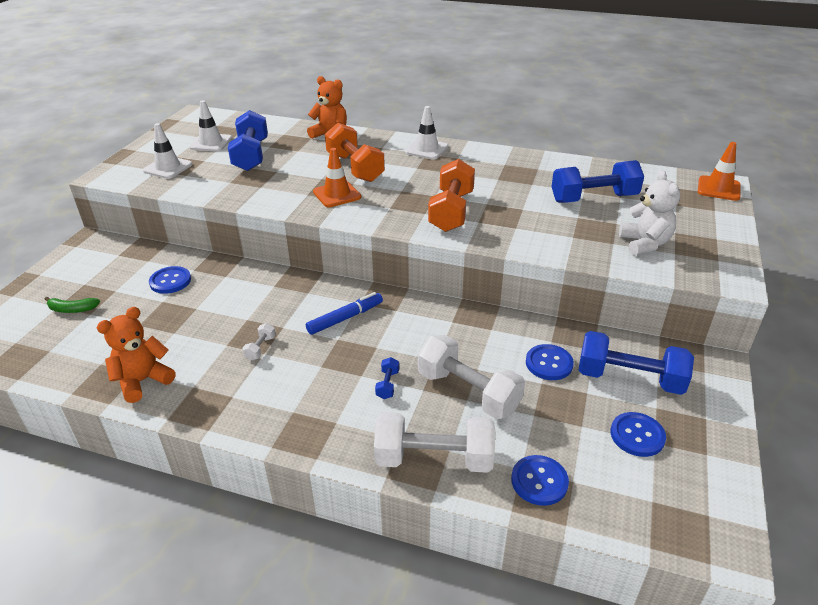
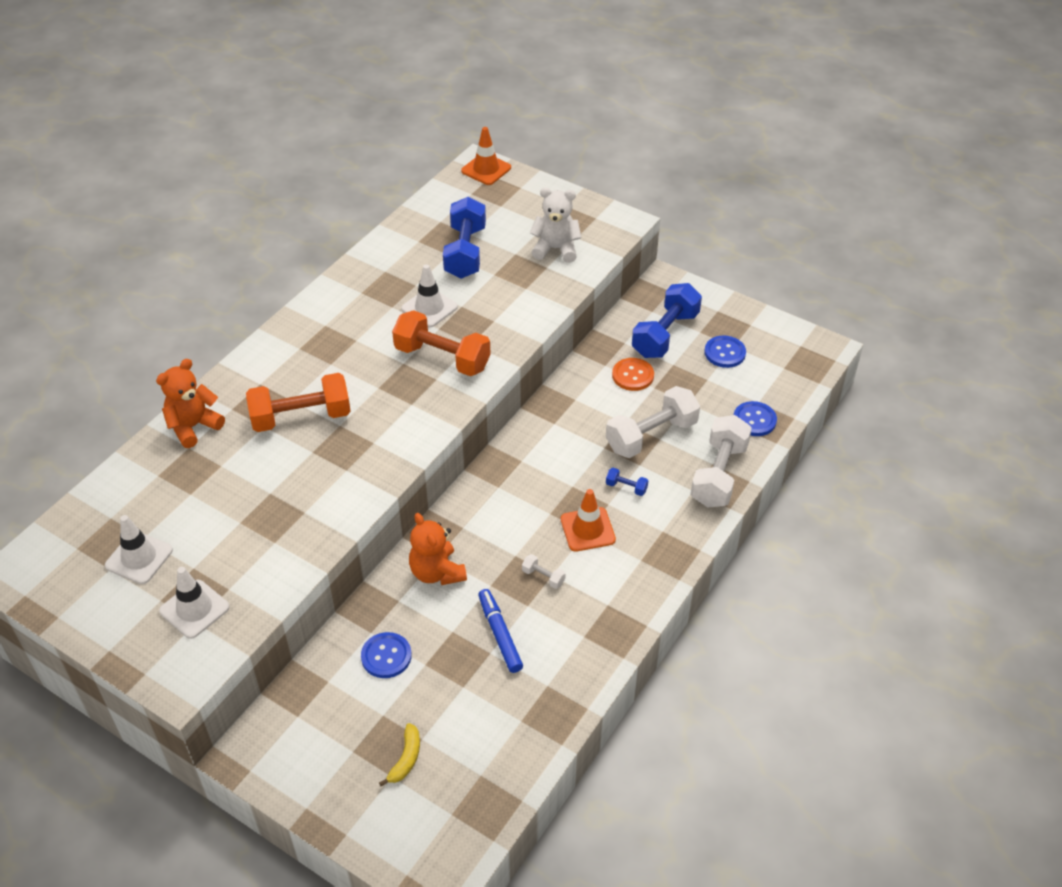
camera: 75 degrees left, 10 degrees up
(72, 309) = (406, 759): green banana -> yellow banana
(143, 381) = (562, 679): orange teddy bear -> orange teddy bear (437, 572)
(251, 155) = (208, 515): blue dumbbell -> none
(337, 194) = (360, 443): orange traffic cone -> orange traffic cone (587, 529)
(345, 318) = (519, 503): blue marker -> blue marker (500, 635)
(426, 149) = (289, 345): white traffic cone -> white traffic cone (429, 308)
(549, 363) = (633, 375): blue button -> orange button

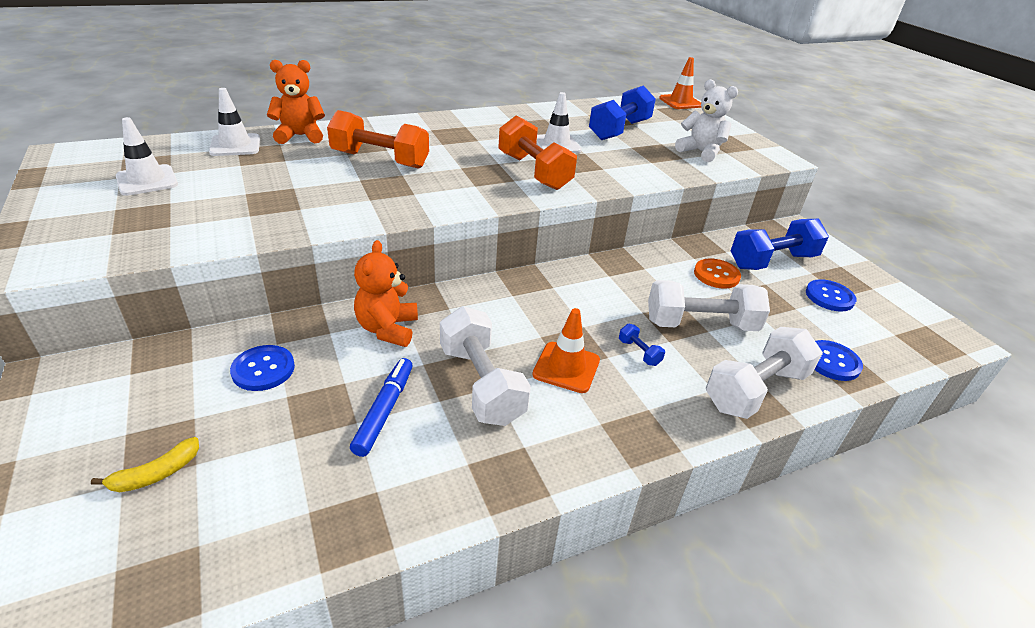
camera: 30 degrees right, 10 degrees down
(194, 609) = (125, 225): white traffic cone -> white traffic cone (235, 145)
(543, 577) = (481, 384): white dumbbell -> white dumbbell, size x2.39

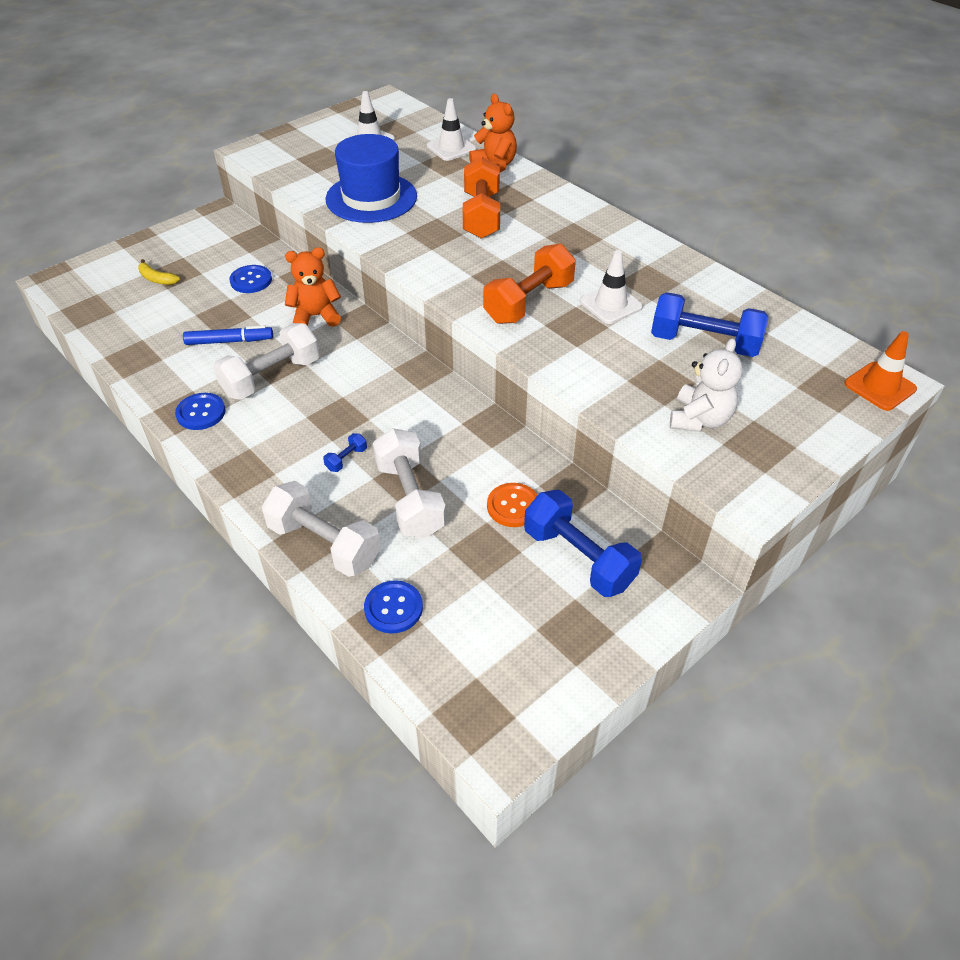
camera: 75 degrees right, 10 degrees up
(278, 204) = (371, 198): none -> blue hat
(566, 367) = (308, 418): orange traffic cone -> none
(829, 297) = (526, 614): blue button -> blue button (201, 413)

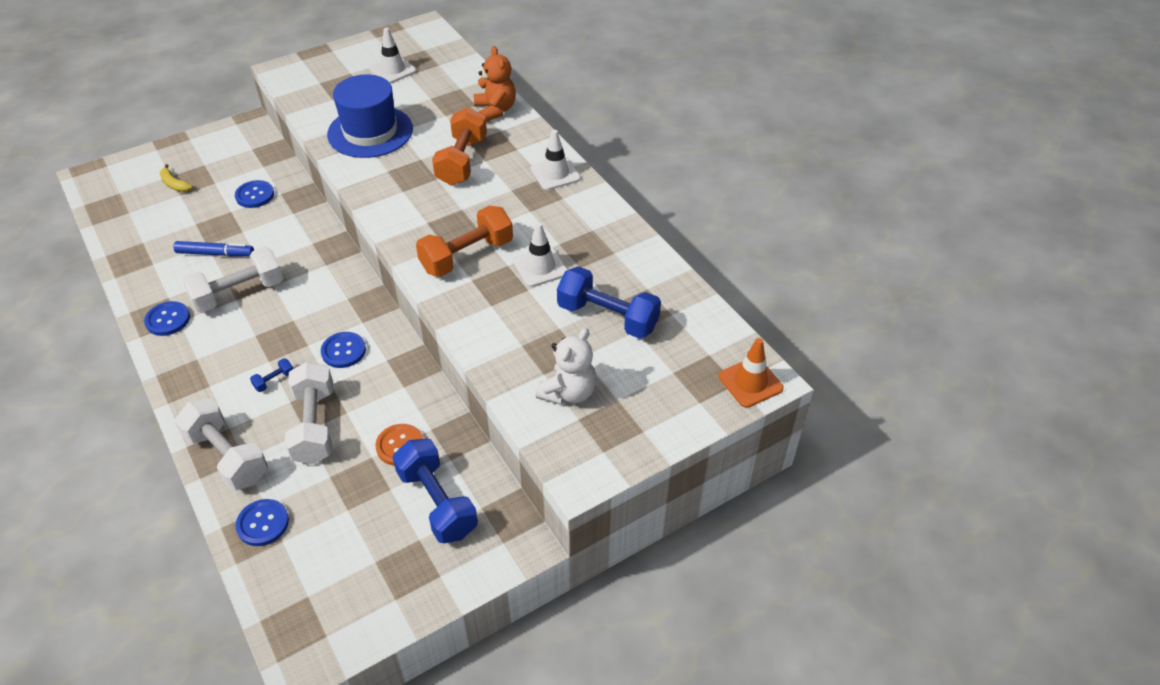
camera: 10 degrees right, 0 degrees up
(315, 316) = (298, 238): orange teddy bear -> none
(411, 420) = (343, 351): none -> blue button
(451, 148) = (464, 86): white traffic cone -> white traffic cone (555, 174)

